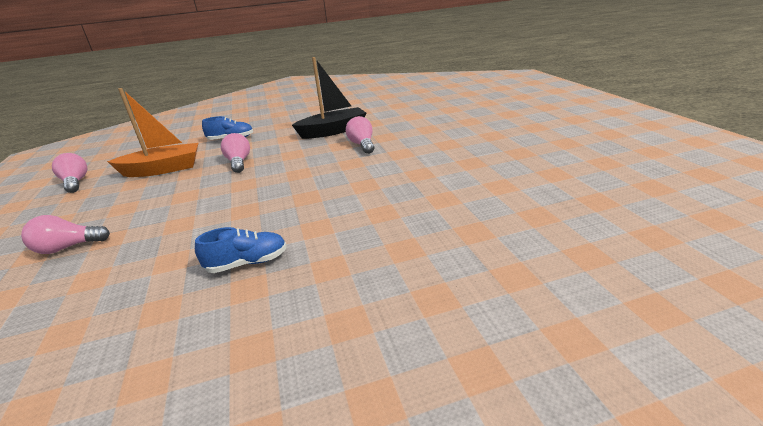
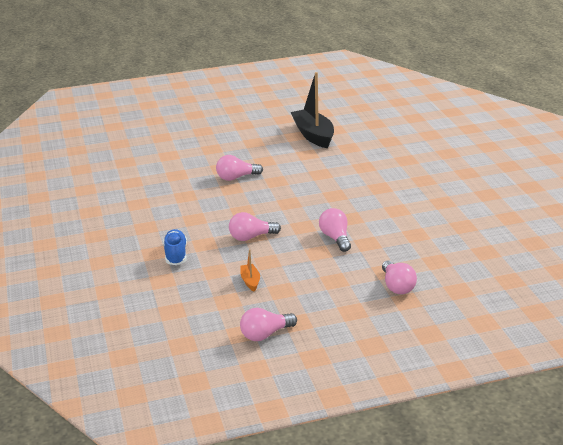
camera: 90 degrees left, 0 degrees up
(163, 169) = (250, 281): orange boat -> orange boat, size x0.45
(205, 204) = (336, 238): none -> pink light bulb
(247, 263) = (419, 206): blue shoe -> none
(333, 131) = (188, 194): black boat -> black boat (313, 135)

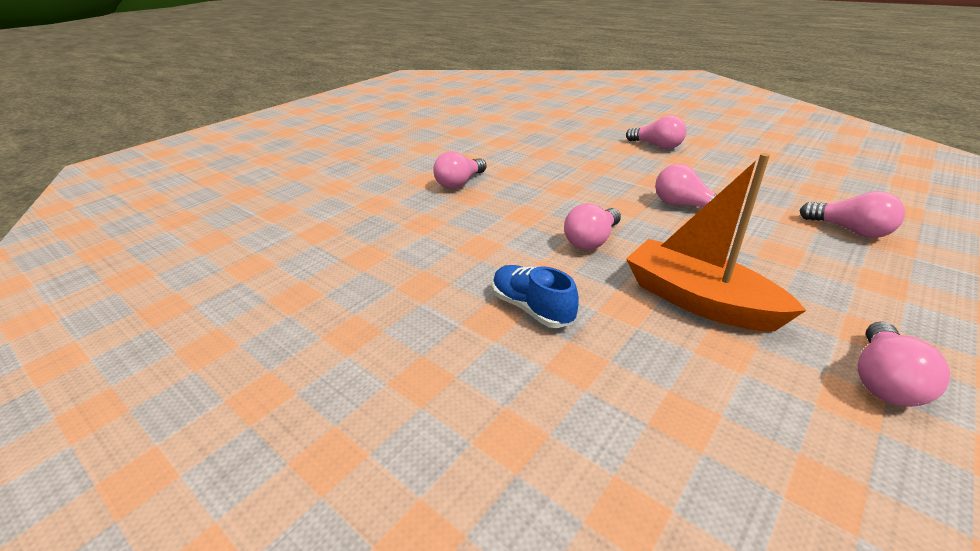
camera: 35 degrees left, 5 degrees up
(250, 281) = (698, 300): orange boat -> orange boat, size x2.23
(313, 135) = (480, 126): black boat -> none
(402, 194) = (657, 146): none -> pink light bulb

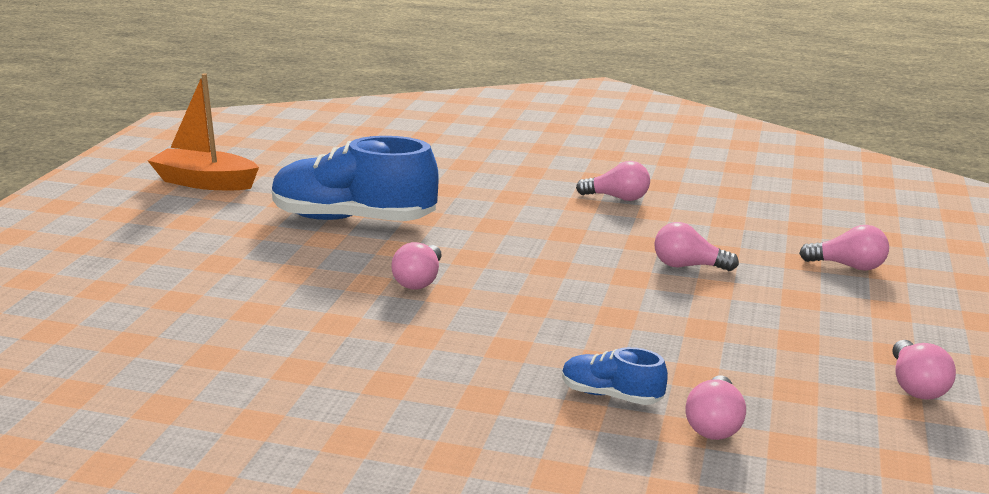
camera: 25 degrees left, 10 degrees down
(454, 137) = (354, 219): none -> blue shoe
(591, 241) = (621, 320): pink light bulb -> pink light bulb (714, 424)
(698, 300) = (753, 356): orange boat -> orange boat (205, 182)

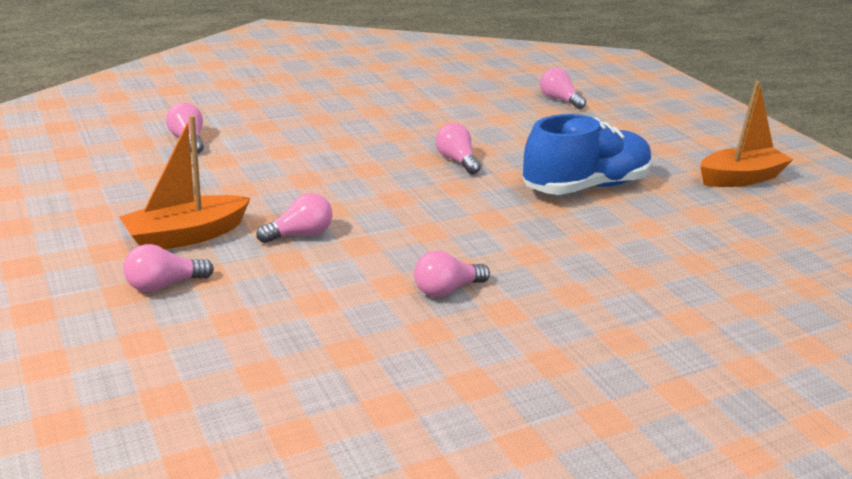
camera: 135 degrees right, 5 degrees up
(611, 395) = (257, 137): blue shoe -> none
(803, 298) = (186, 236): none -> orange boat
(916, 386) = (73, 195): pink light bulb -> pink light bulb (559, 99)

